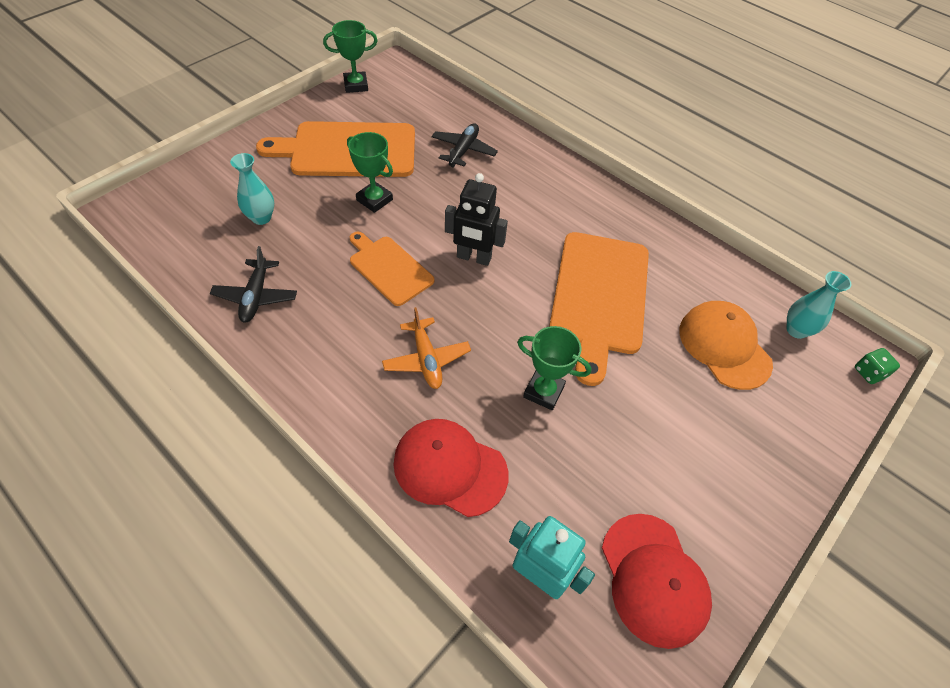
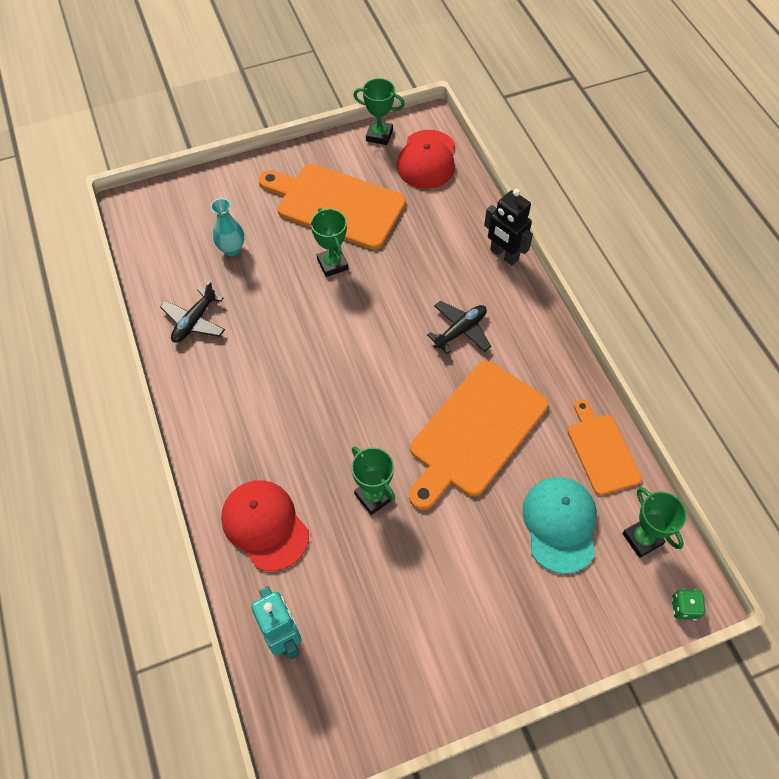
camera: 30 degrees right, 5 degrees up
(389, 268) = (310, 335): orange cutting board -> orange cutting board (602, 451)
(426, 359) = (296, 429): orange plane -> none
(463, 150) = (440, 239): black plane -> black plane (460, 330)
(473, 258) = (386, 352): black robot -> black robot (504, 255)
(653, 579) = (367, 680): red cap -> red cap (427, 160)
(724, 346) = (560, 524): orange cap -> turquoise cap
(796, 330) = (642, 539): turquoise vase -> green trophy

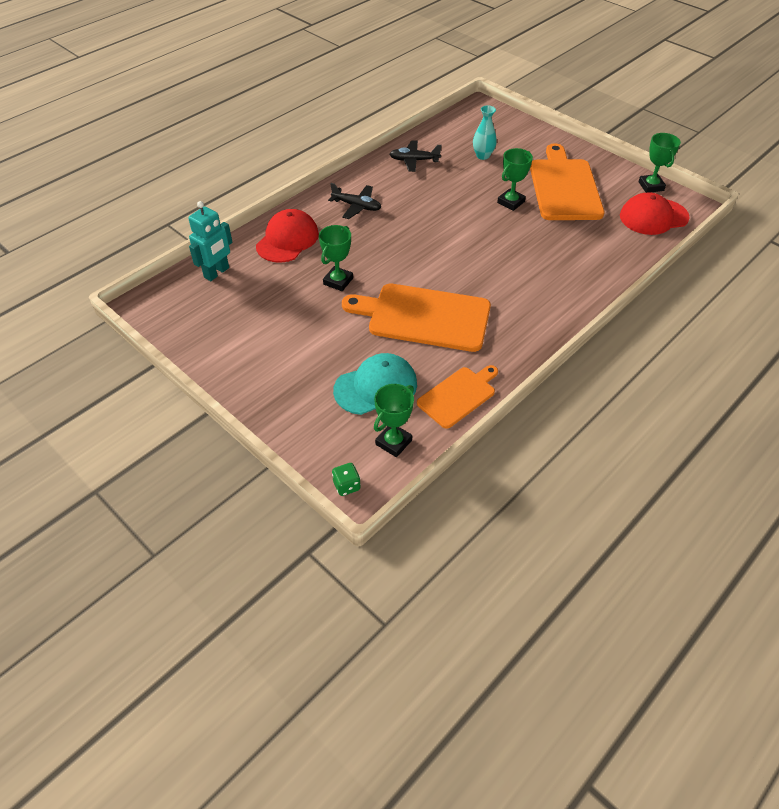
camera: 65 degrees right, 10 degrees down
(460, 330) = (507, 283): black plane -> black plane (357, 206)
(504, 255) = (601, 285): black robot -> none

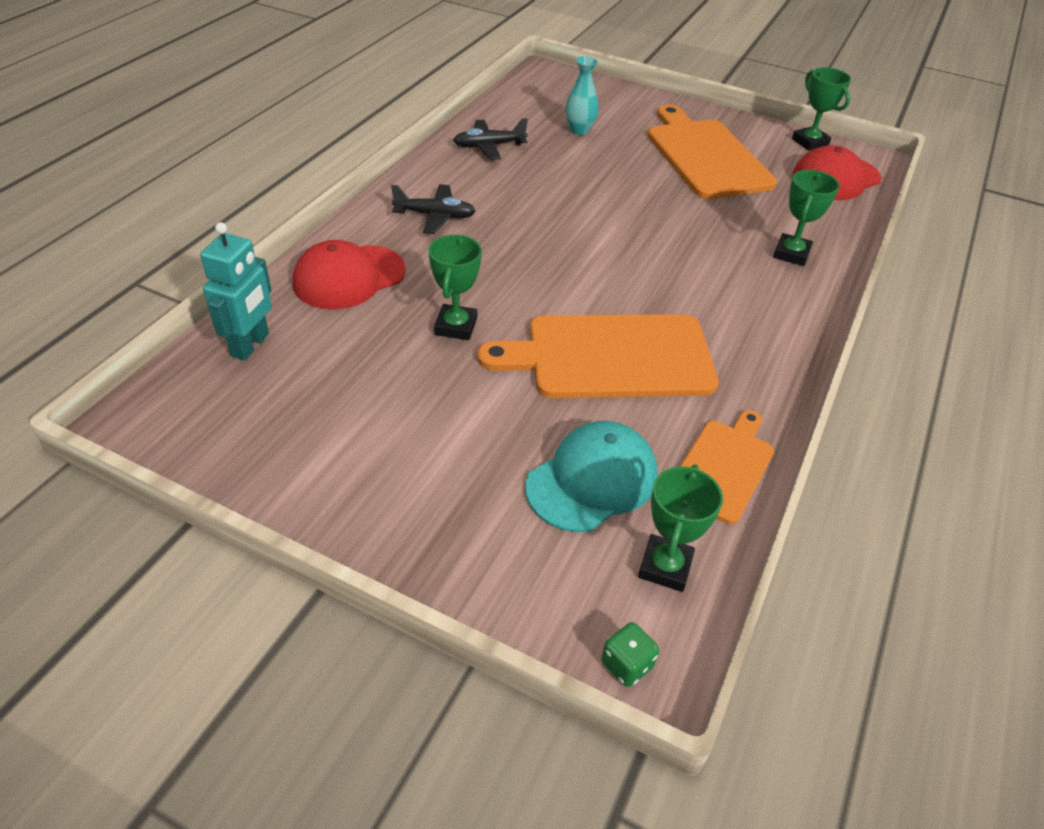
camera: 20 degrees left, 5 degrees down
(287, 240) = (349, 277): red cap -> red cap turned 135 degrees counterclockwise
(511, 202) = (648, 183): green trophy -> green trophy (791, 254)

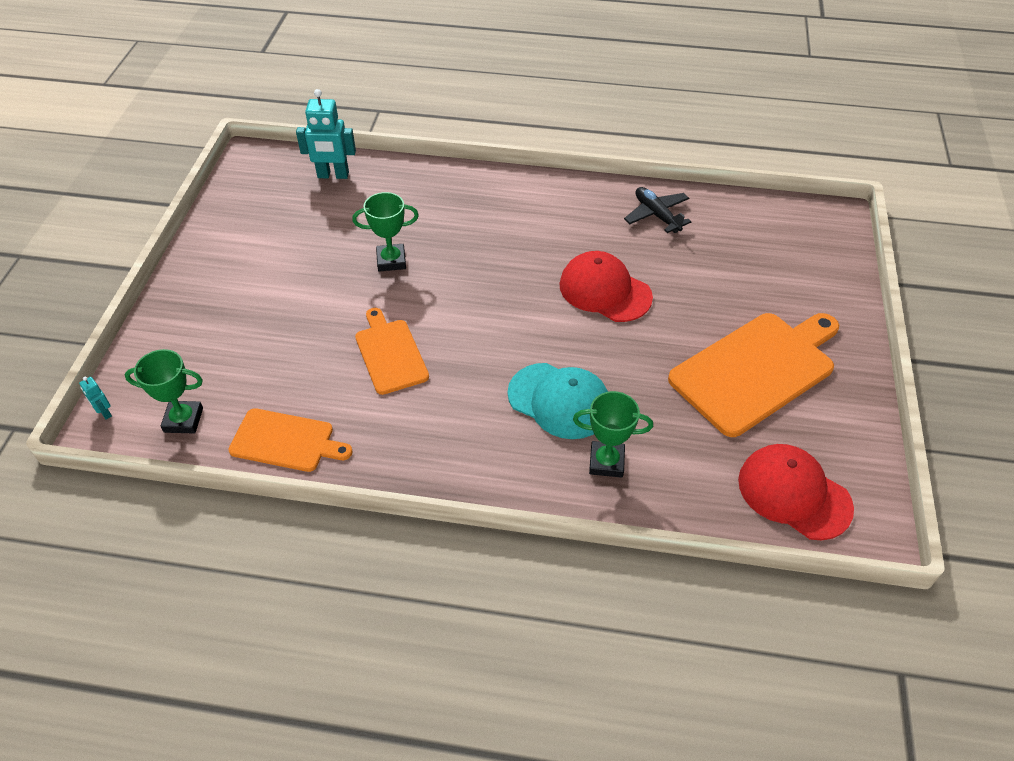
camera: 75 degrees right, 5 degrees up
(349, 277) = (423, 193): red cap -> red cap (604, 290)
(435, 216) = (526, 213): black plane -> none
(579, 130) = (734, 266): turquoise vase -> none
(592, 480) = (254, 368): turquoise cap -> turquoise cap (559, 401)
(611, 357) = (390, 354): orange cutting board -> orange cutting board, size x0.58
(626, 665) = (104, 413): green dice -> turquoise robot
(810, 142) = (864, 462): green trophy -> none

